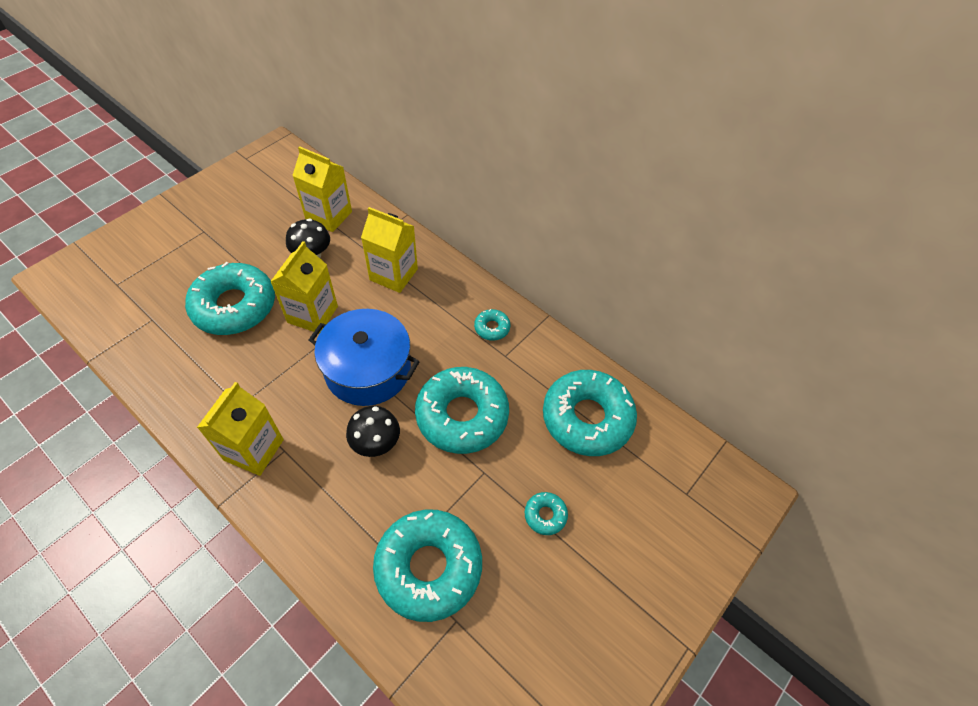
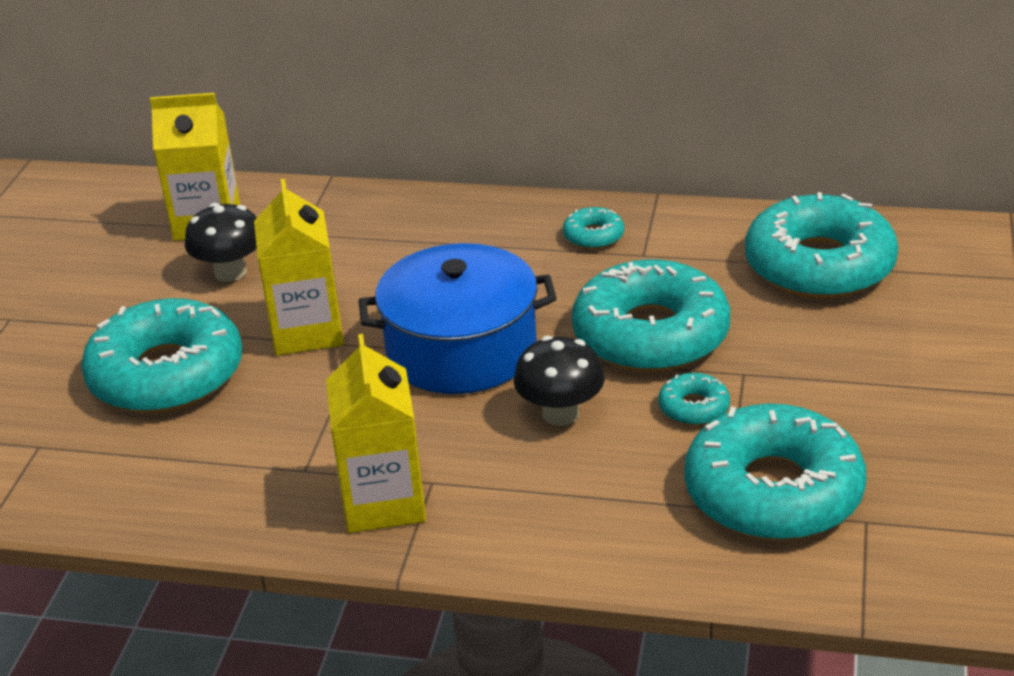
camera: 25 degrees left, 20 degrees down
(393, 274) = (385, 242): yellow carton -> none
(545, 515) = (868, 374): turquoise donut -> turquoise donut (694, 407)

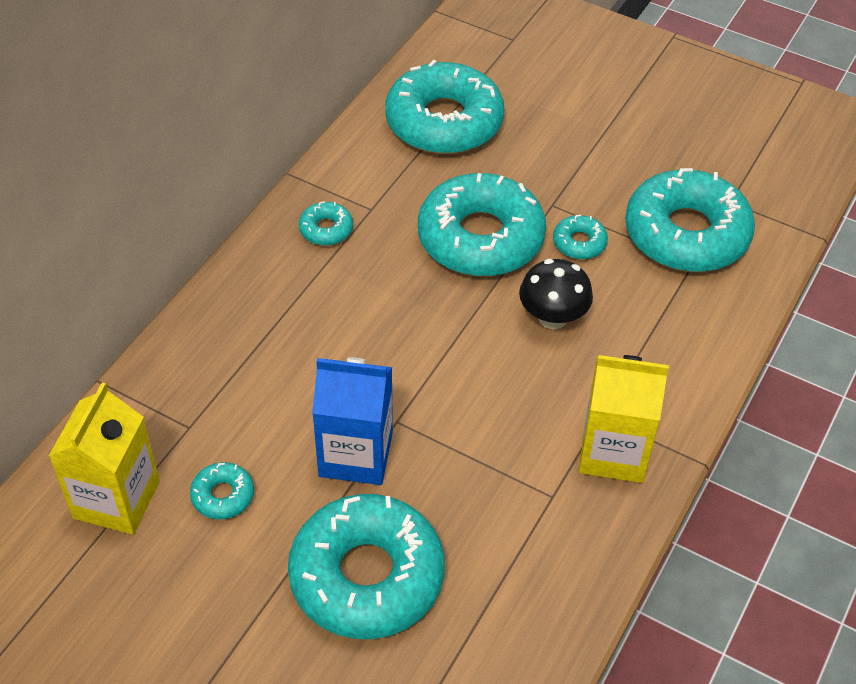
camera: 75 degrees left, 15 degrees up
(230, 272) = (223, 495): black mushroom -> turquoise donut
(307, 331) = (356, 454): yellow carton -> blue carton
(461, 349) = (440, 355): blue pot -> none

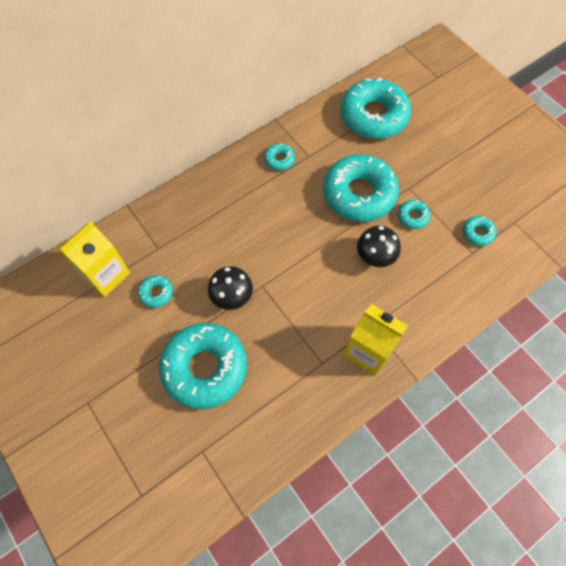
camera: 25 degrees right, 15 degrees up
(356, 454) = (232, 297): blue carton -> black mushroom
(686, 234) = (477, 233): turquoise donut -> turquoise donut, size x0.43

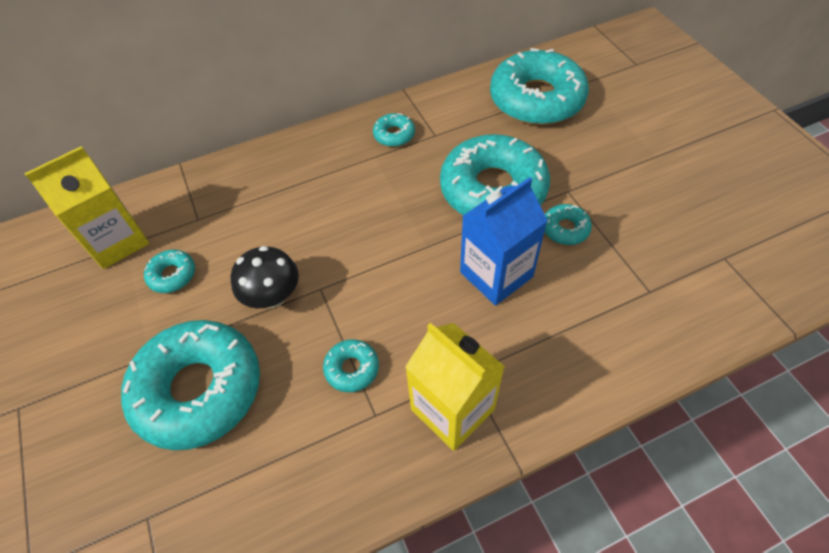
camera: 15 degrees right, 10 degrees down
(375, 257) = (496, 274): black mushroom -> blue carton
(477, 233) = (662, 265): turquoise donut -> turquoise donut (352, 368)

